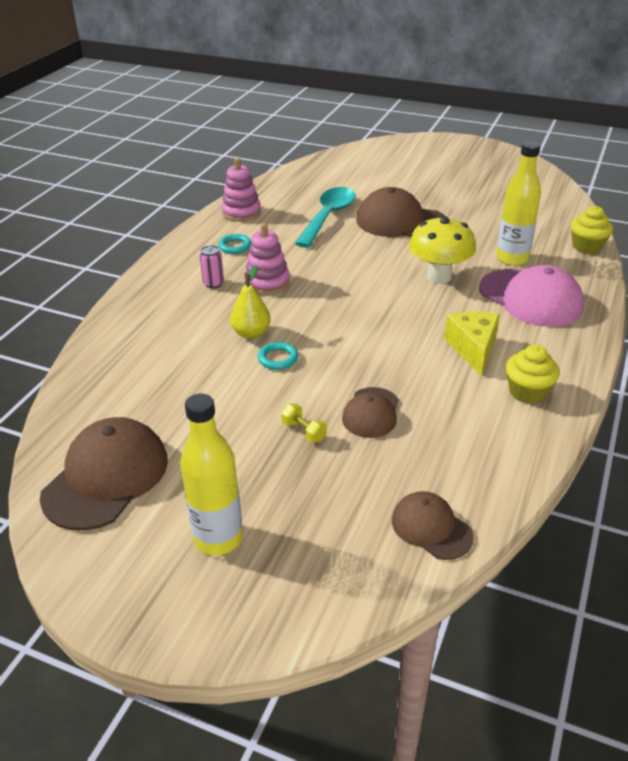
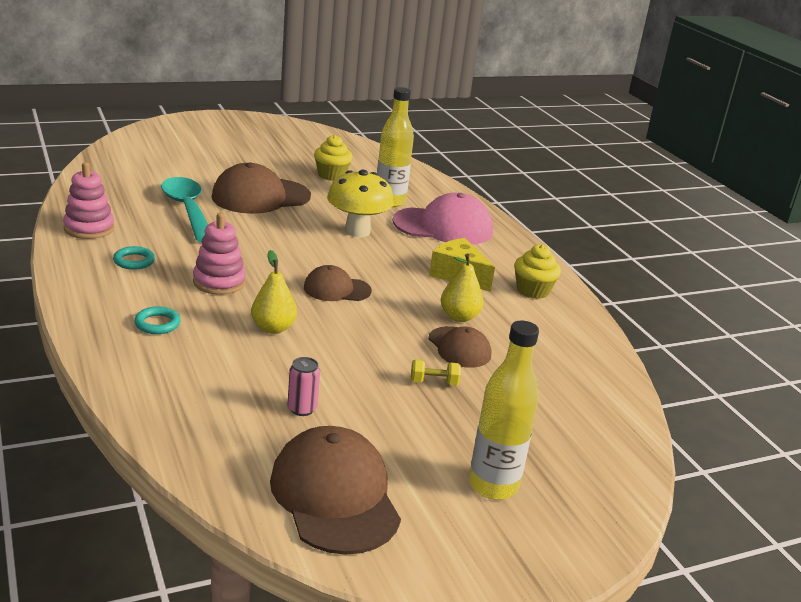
camera: 50 degrees left, 10 degrees down
(213, 283) = (166, 300): pink can -> pink can (302, 409)
(278, 358) = (328, 339): turquoise ring -> turquoise ring (157, 324)
(413, 386) = (459, 317): none -> yellow pear
(431, 528) = (605, 401): brown cap -> brown cap (337, 289)
(587, 247) = (427, 179): yellow cupcake -> yellow cupcake (331, 175)

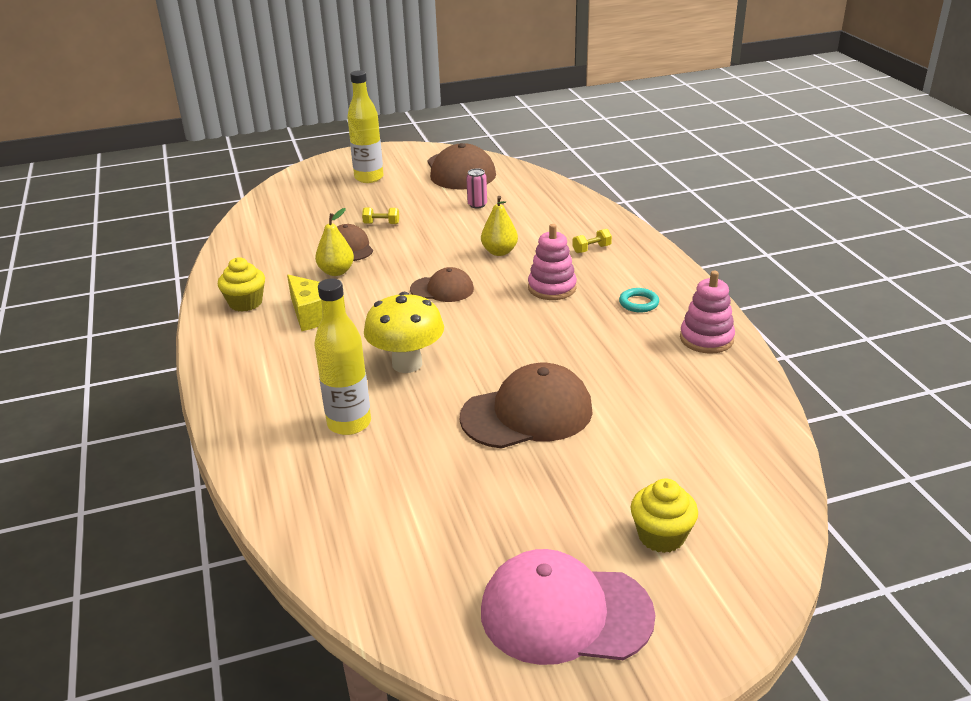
camera: 170 degrees left, 5 degrees up
(157, 324) = (591, 249): turquoise ring -> yellow dumbbell
(187, 209) = (613, 379): turquoise spoon -> none
(331, 175) = (423, 478): yellow cupcake -> yellow cupcake (661, 536)
(443, 226) = (294, 383): pink cap -> pink cap (565, 613)

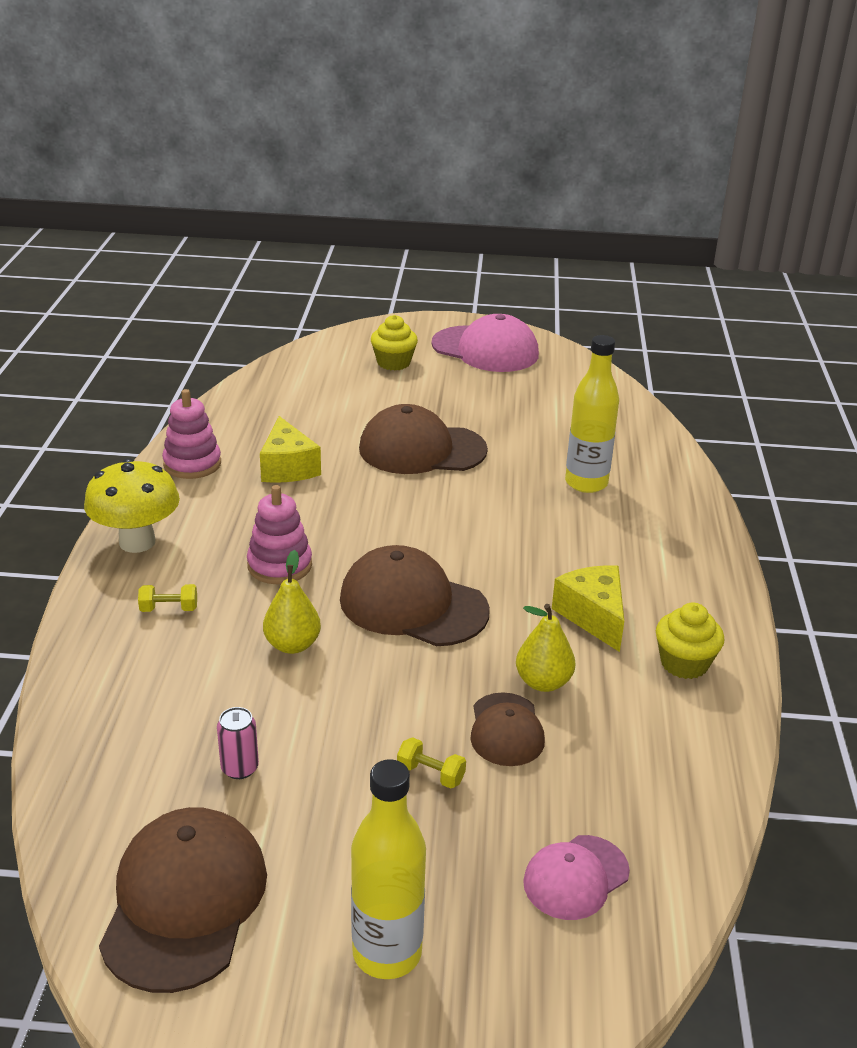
camera: 160 degrees left, 0 degrees up
(296, 210) = (576, 877): none -> pink cap
(407, 364) = (506, 522): yellow mushroom -> yellow mushroom (137, 542)
(442, 289) = (413, 605): brown cap -> brown cap, size x1.74
(627, 359) = (287, 467): none -> yellow cheese
(638, 303) = (207, 517): turquoise ring -> none

